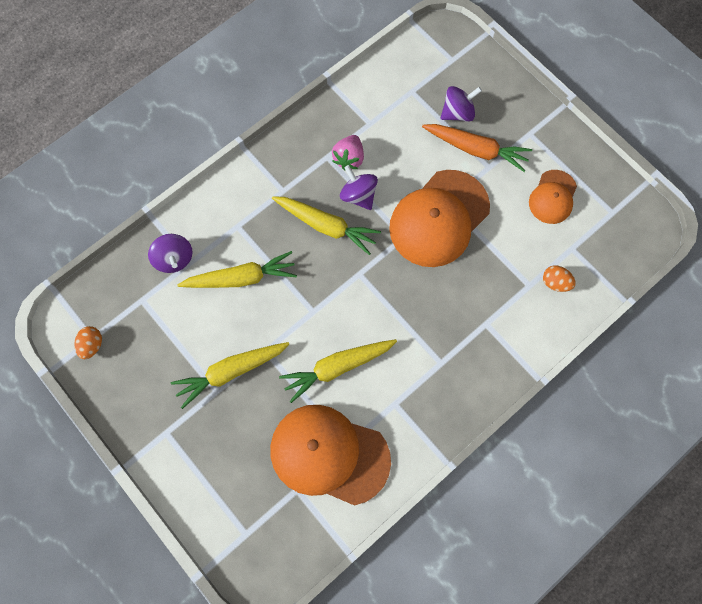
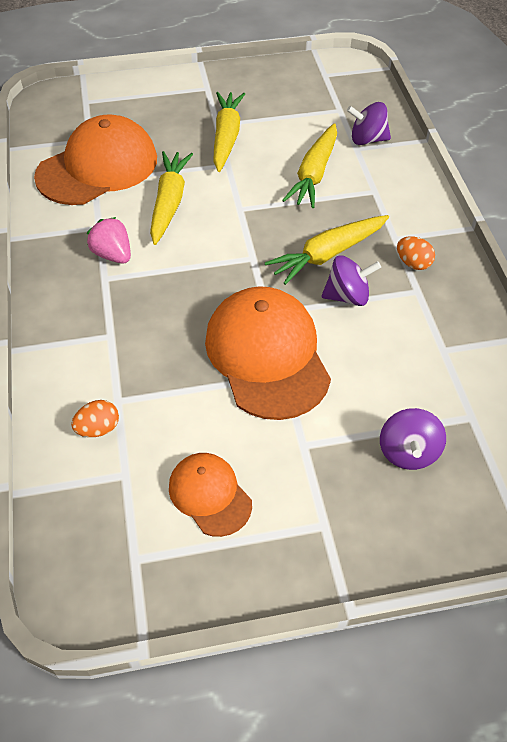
camera: 120 degrees right, 20 degrees down
(92, 345) = (318, 73): orange egg -> orange egg (413, 263)
(349, 158) = (403, 308): pink strawberry -> pink strawberry (113, 255)
(476, 149) = (338, 443): orange carrot -> none

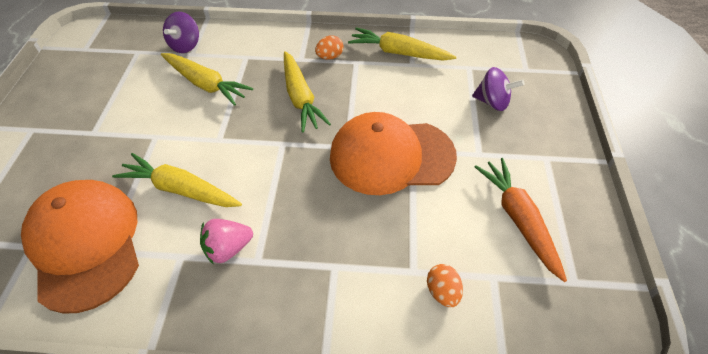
camera: 75 degrees left, 0 degrees up
(210, 495) = (518, 219): orange cap -> orange carrot
(226, 137) = (117, 129): yellow carrot -> yellow carrot (399, 53)
(347, 296) = (348, 97): purple spinning top -> none

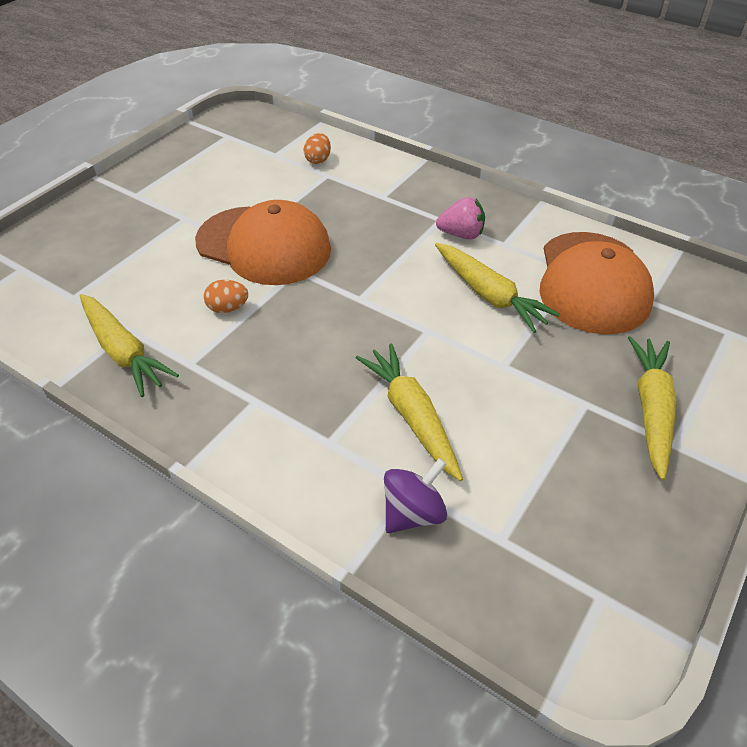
camera: 150 degrees left, 5 degrees down
(300, 98) = (301, 342): yellow carrot -> yellow carrot (651, 409)
(329, 57) = (215, 386): orange egg -> orange egg (228, 308)
(492, 102) = (108, 252): purple spinning top -> none
(518, 219) = (217, 171): orange carrot -> none

